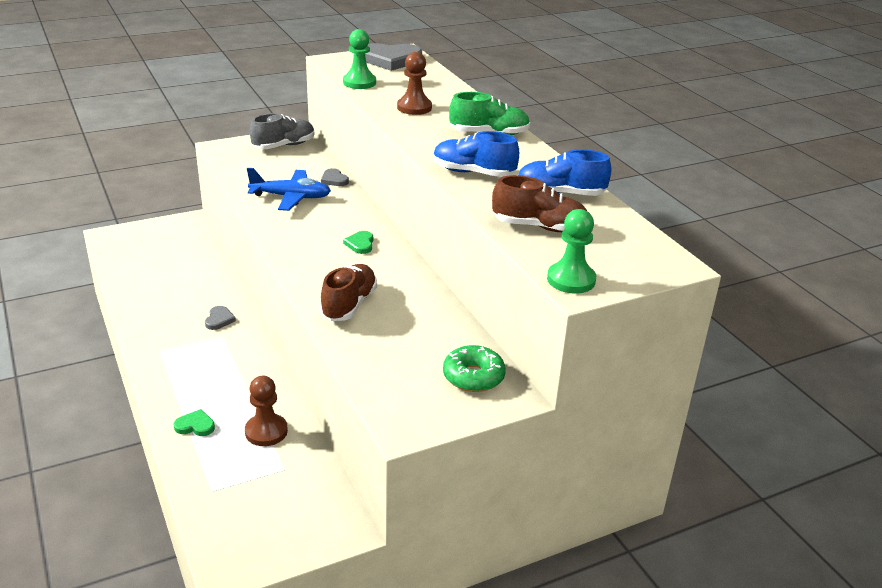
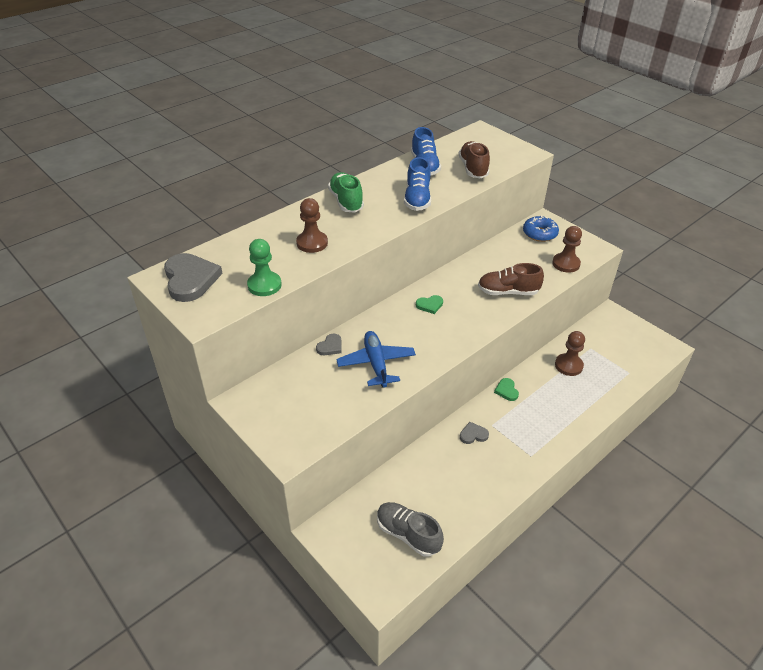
camera: 105 degrees left, 10 degrees up
(195, 426) = (588, 401): green heart -> green heart (506, 390)
(284, 146) = (269, 403): grey shoe -> grey shoe (408, 534)
(381, 377) = (566, 264): none -> brown pawn
(473, 377) = (539, 234): green donut -> blue donut
(571, 280) = (522, 155): green pawn -> none

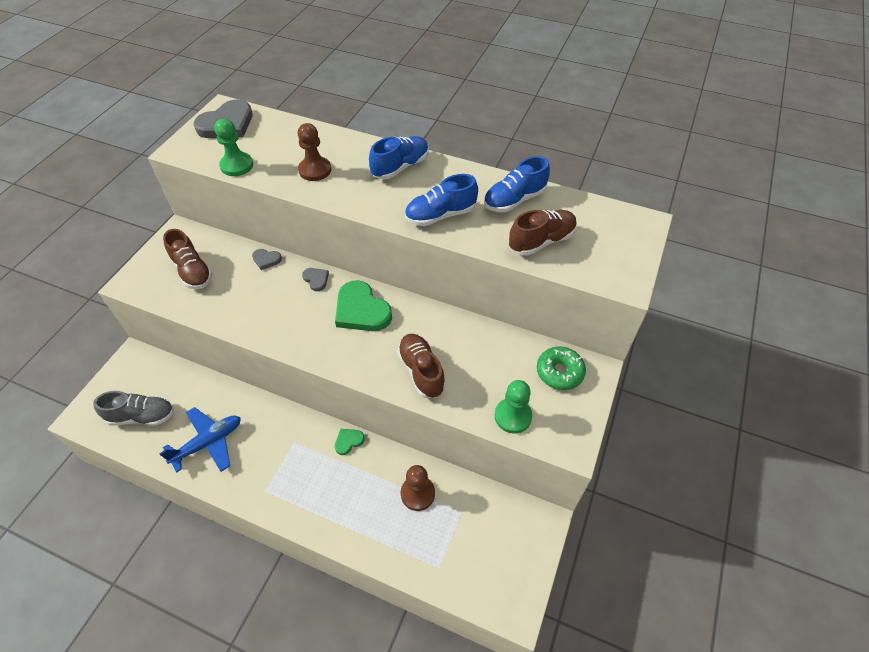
camera: 65 degrees right, 10 degrees up
(308, 400) = (192, 271): none -> brown shoe
(346, 201) = (400, 167): green shoe -> blue shoe
(376, 364) = (256, 299): blue plane -> blue plane (208, 443)
(408, 534) = (142, 416): grey shoe -> grey shoe turned 75 degrees clockwise
(429, 305) = (361, 310): green heart -> green heart, size x2.07
(473, 435) = (274, 430): grey heart -> grey heart (316, 279)
(539, 234) = (559, 372): blue donut -> green donut
(566, 264) = (513, 416): brown pawn -> green pawn

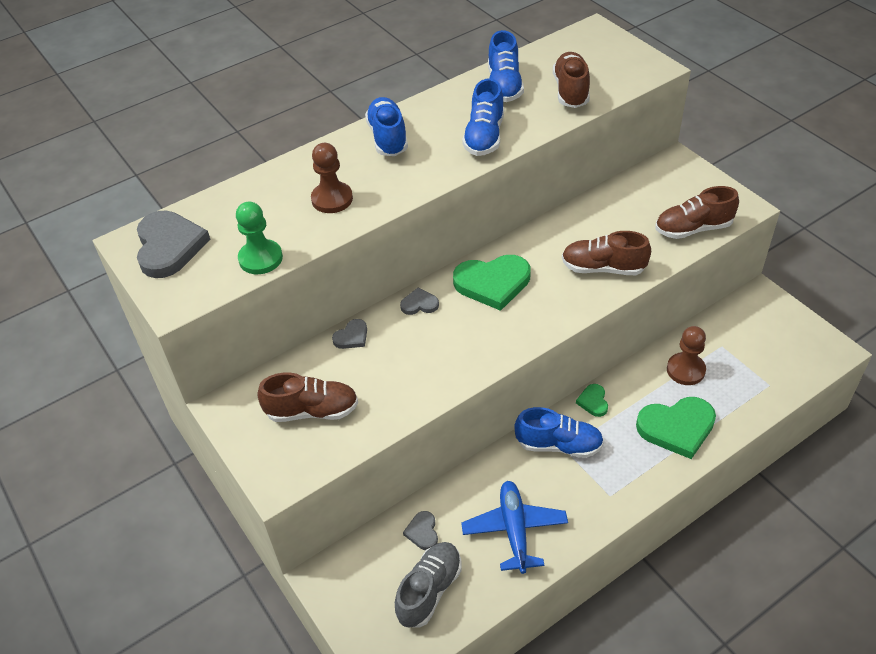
camera: 55 degrees left, 5 degrees down
(186, 391) = (422, 532): none -> grey heart
(295, 437) = (559, 445): none -> blue shoe
(352, 511) = (677, 428): none -> green heart
(513, 416) = (693, 229): green pawn -> brown shoe
(559, 372) = (665, 181): green donut -> none

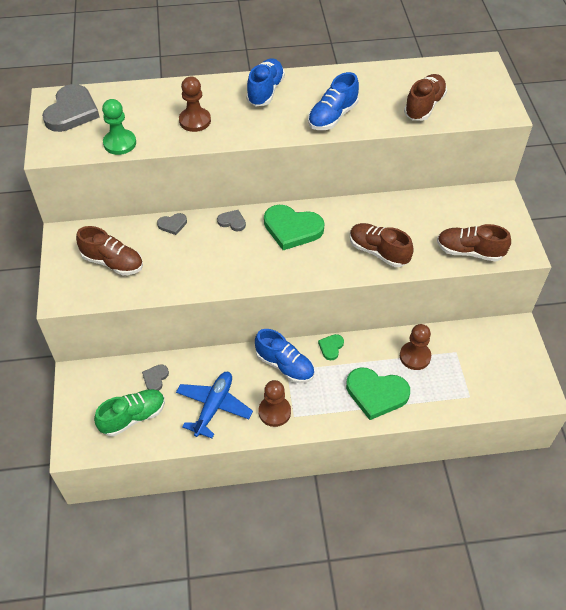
camera: 25 degrees right, 5 degrees up
(429, 590) = (133, 417): grey shoe -> green shoe
(504, 86) = (378, 83): blue shoe -> none
(586, 501) = (274, 412): none -> brown pawn

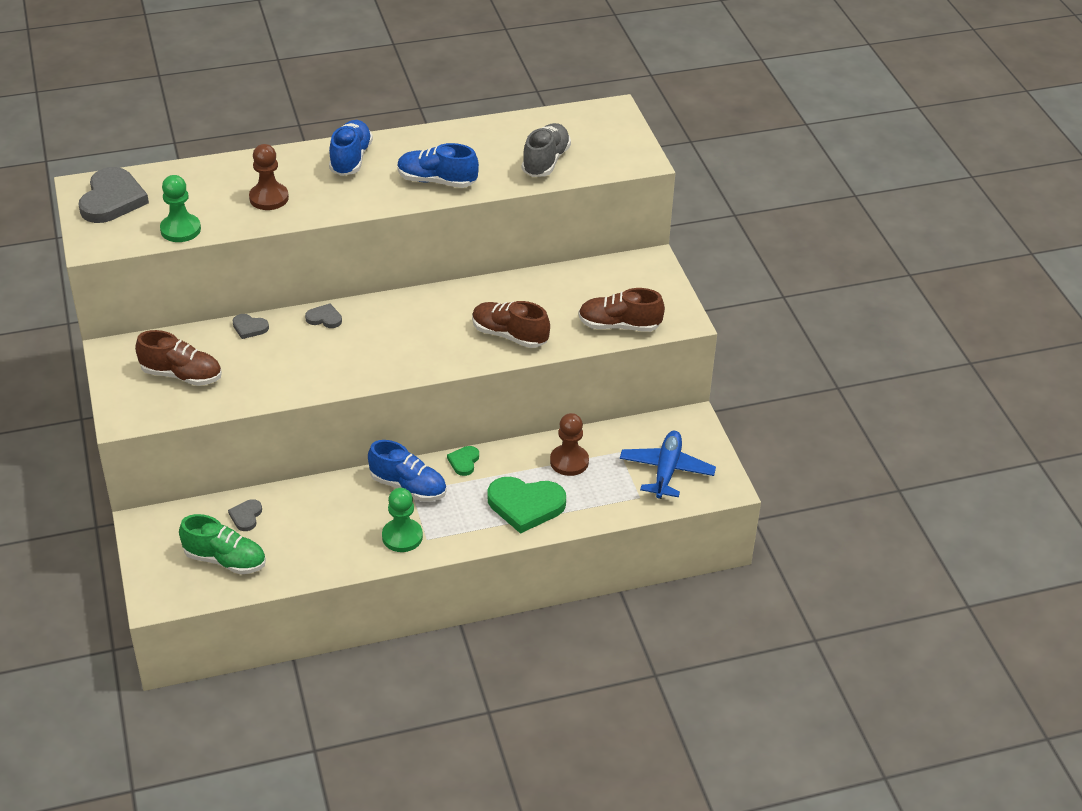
camera: 10 degrees left, 10 degrees down
(133, 417) = (225, 560): green shoe -> green shoe turned 60 degrees clockwise
(172, 224) = (249, 327): grey heart -> grey heart turned 45 degrees clockwise
(214, 407) = (325, 539): blue plane -> blue plane (666, 471)
(274, 412) = (402, 537): brown pawn -> green pawn
(292, 229) = (400, 319): green heart -> none
(332, 117) = (436, 181): blue shoe -> blue shoe turned 75 degrees clockwise
(424, 106) = (546, 161): brown shoe -> grey shoe

